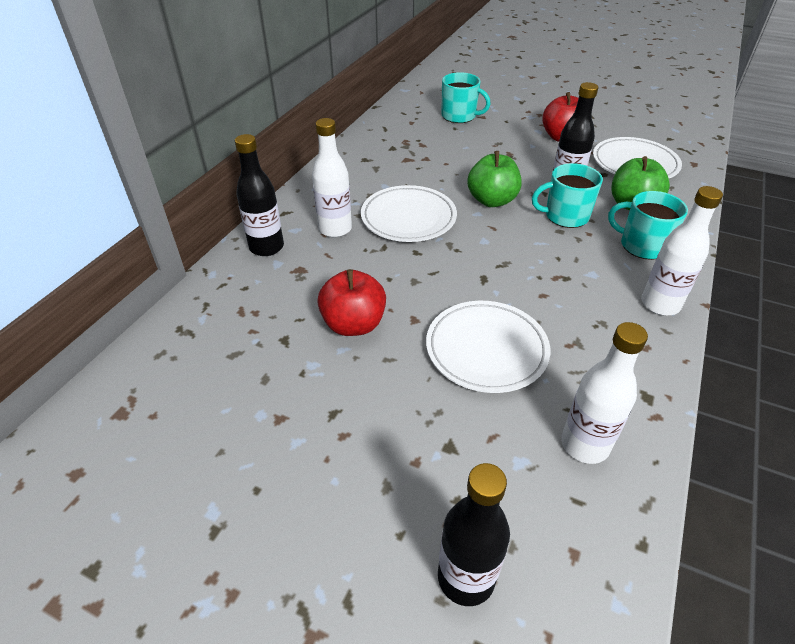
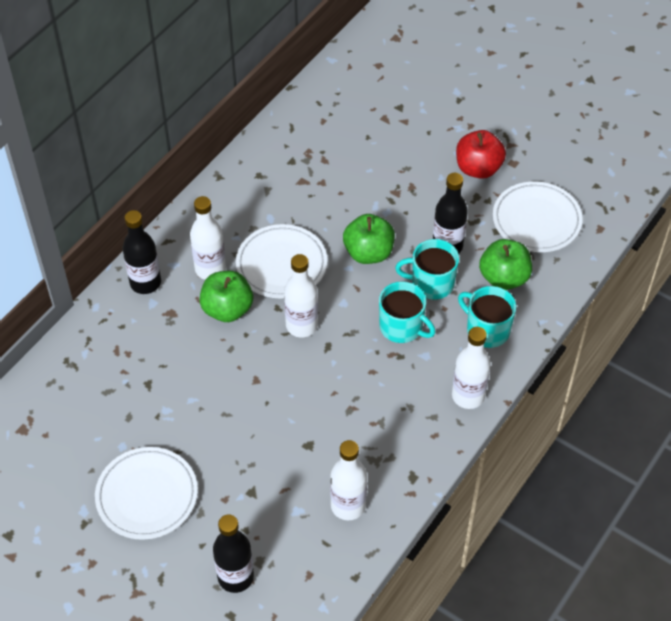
camera: 10 degrees right, 10 degrees up
(353, 324) = (205, 377): red apple -> none
(362, 259) = (227, 309): none -> green apple
(448, 264) = (301, 325): none -> white bottle
(459, 116) = (379, 117): turquoise mug -> turquoise mug (402, 327)
(486, 349) = (305, 417): white plate -> white plate (147, 495)

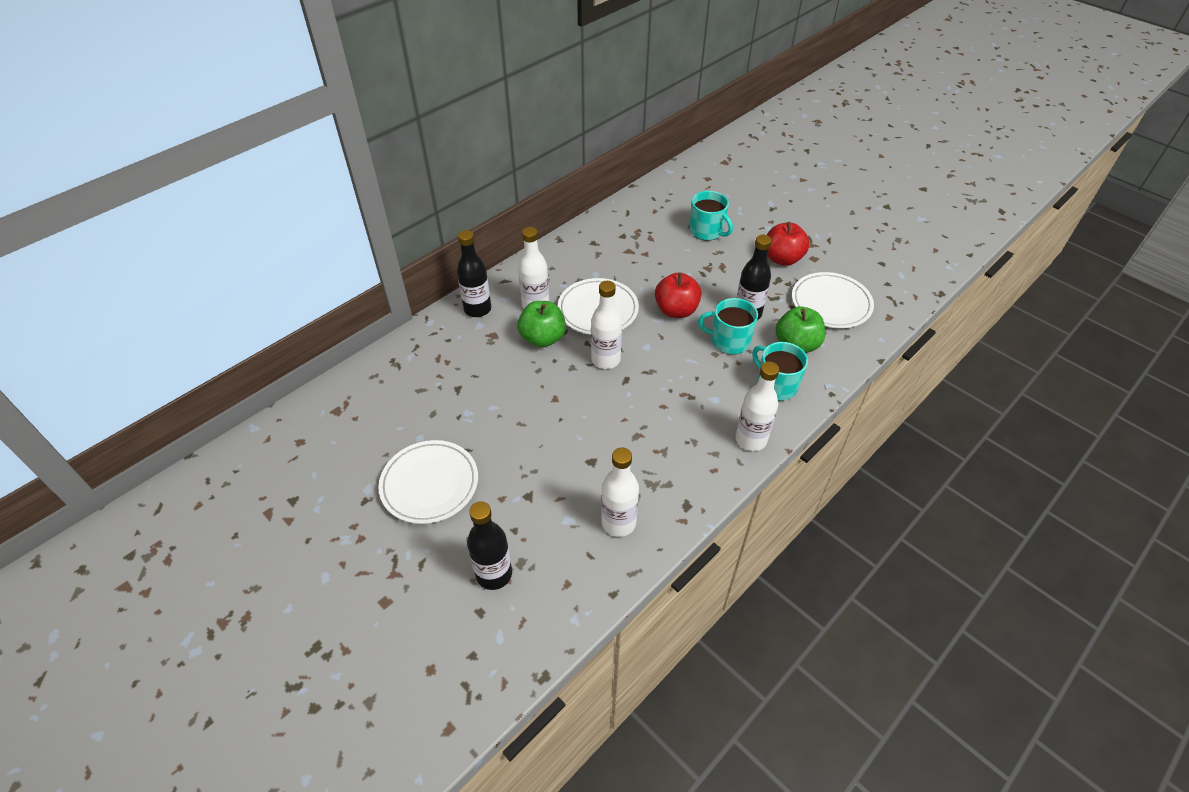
camera: 10 degrees right, 5 degrees down
(368, 253) = (676, 310): green apple -> red apple
(402, 327) = (696, 373): turquoise mug -> turquoise mug (707, 231)

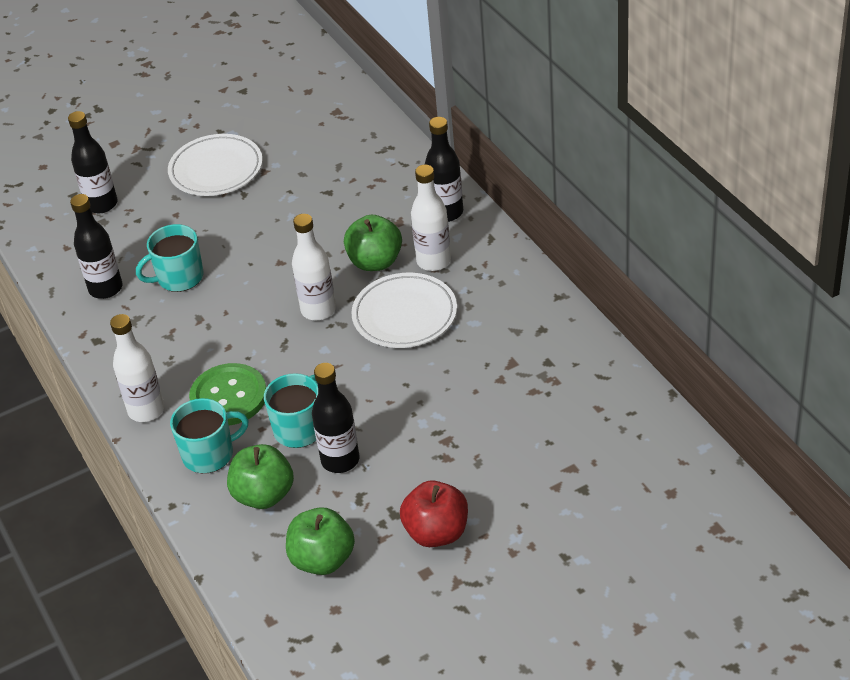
camera: 110 degrees right, 5 degrees down
(618, 523) = (105, 288): white bottle -> black bottle
(676, 310) = (375, 389): red apple -> none
(707, 231) = (529, 458): turquoise mug -> turquoise mug (179, 277)
(715, 390) = (228, 397): none -> green button
(831, 303) = (322, 559): white plate -> green apple

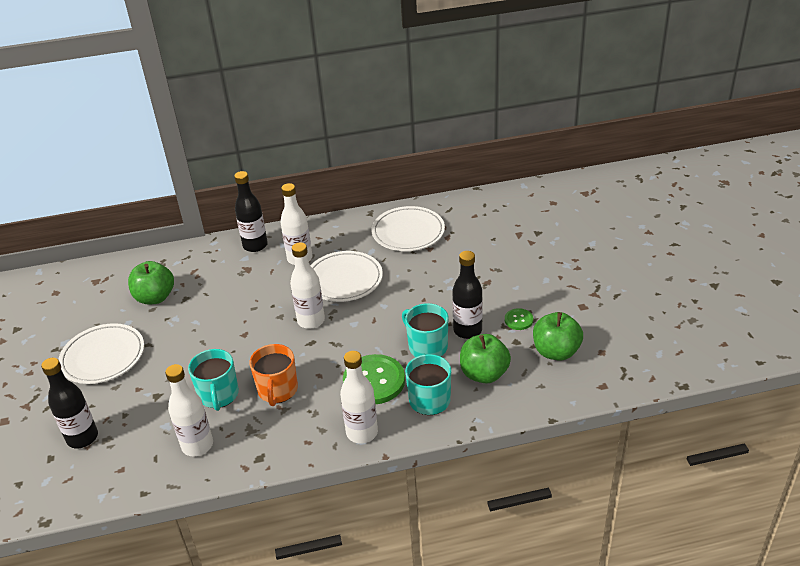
camera: 75 degrees left, 5 degrees down
(105, 288) = (197, 445): black bottle -> white bottle
(196, 321) = (277, 390): none -> orange mug
(375, 262) = (280, 285): green apple -> green apple (155, 297)
(375, 508) = (518, 320): none -> green button
(436, 532) = (550, 296): red apple -> none
(529, 347) = (408, 232): none -> white plate

